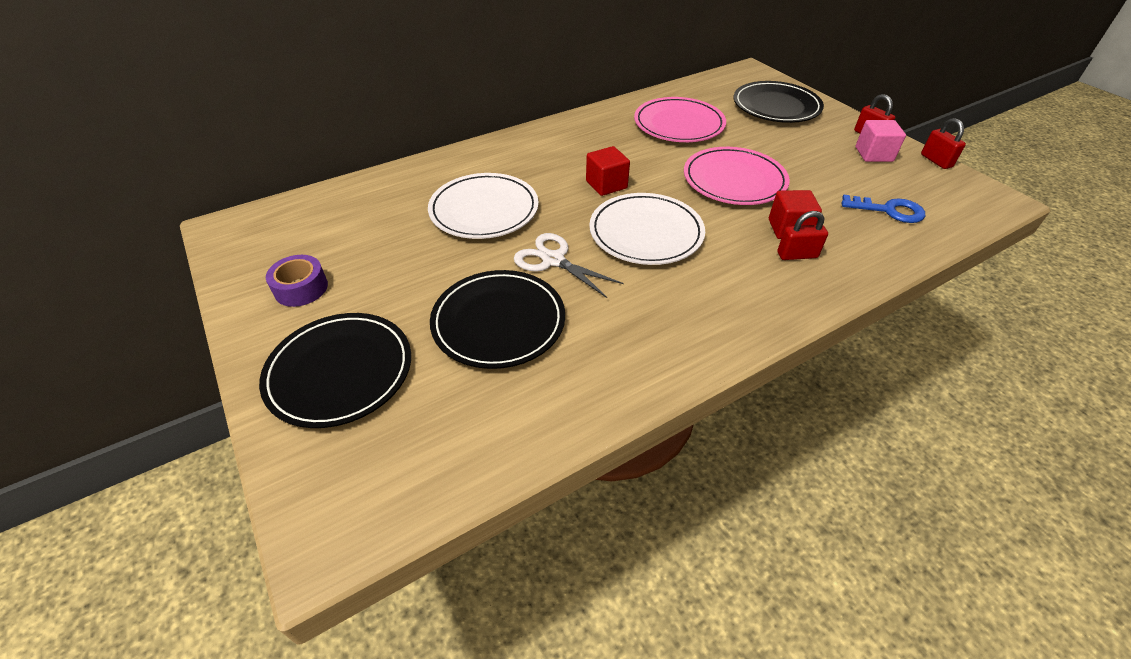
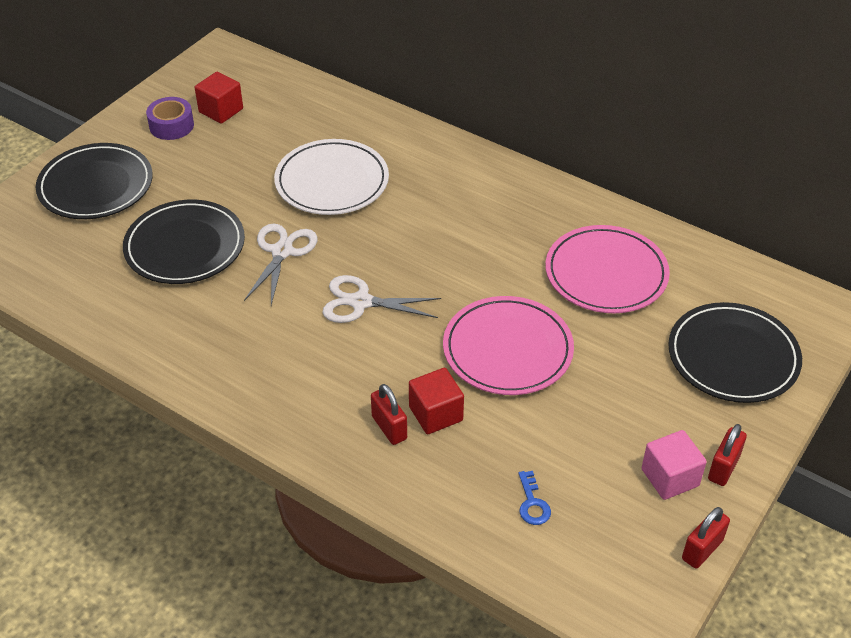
camera: 65 degrees right, 0 degrees up
(606, 184) = (429, 250): red cube -> red cube (221, 110)
(646, 233) = (361, 302): white plate -> white scissors
(889, 210) = (532, 503): blue key -> blue key, size x0.62

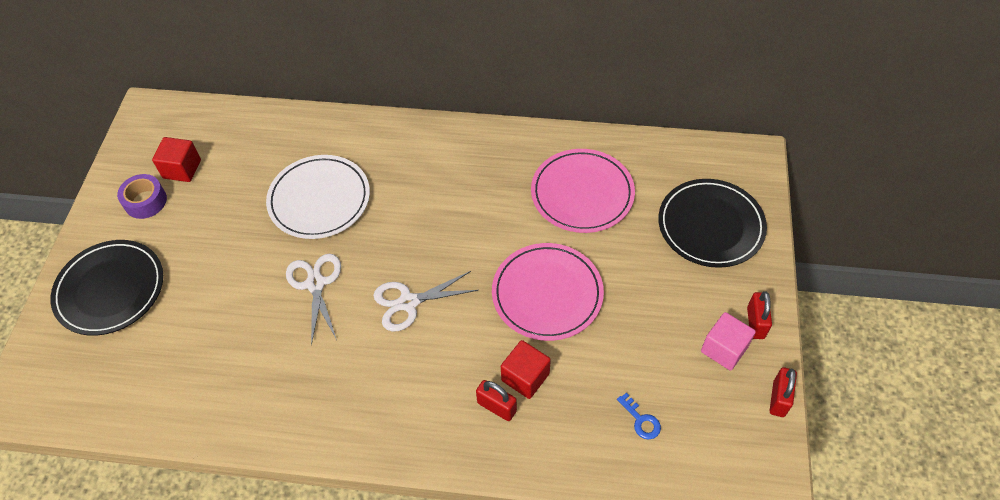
camera: 25 degrees left, 10 degrees up
(185, 246) = (228, 315): black plate -> none

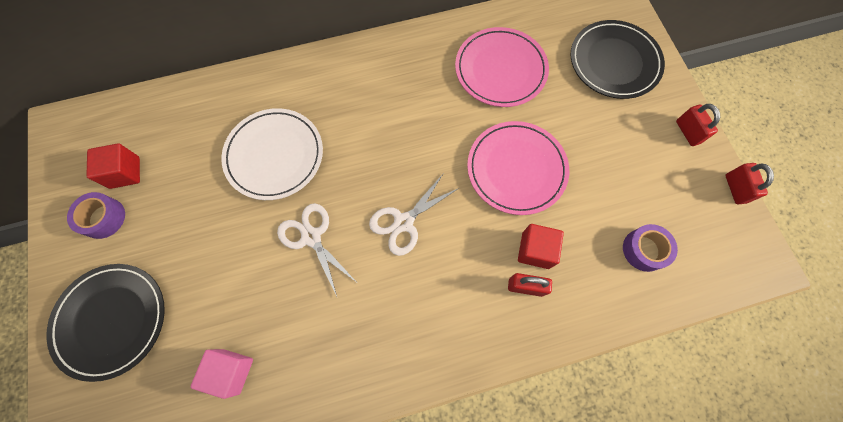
camera: 25 degrees left, 15 degrees up
(641, 420) = (644, 250): blue key -> purple tape
(724, 349) = (675, 163): pink cube -> pink cube (231, 371)

